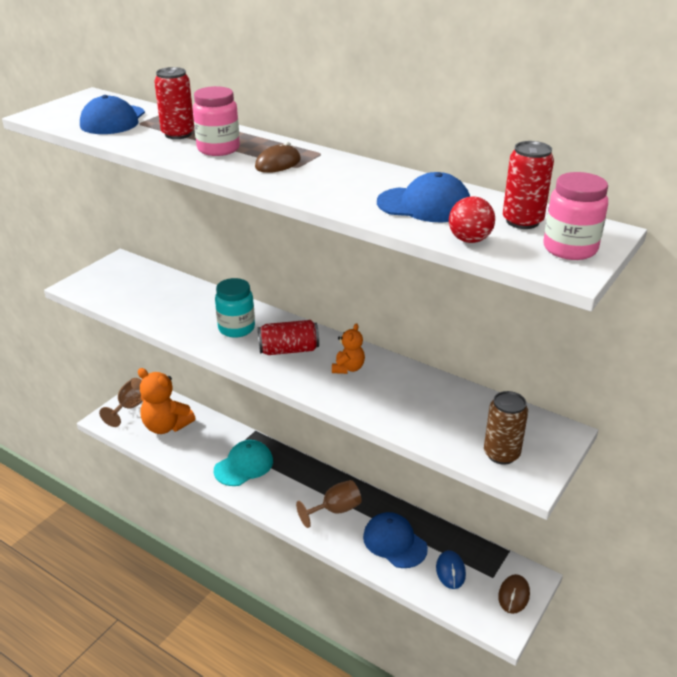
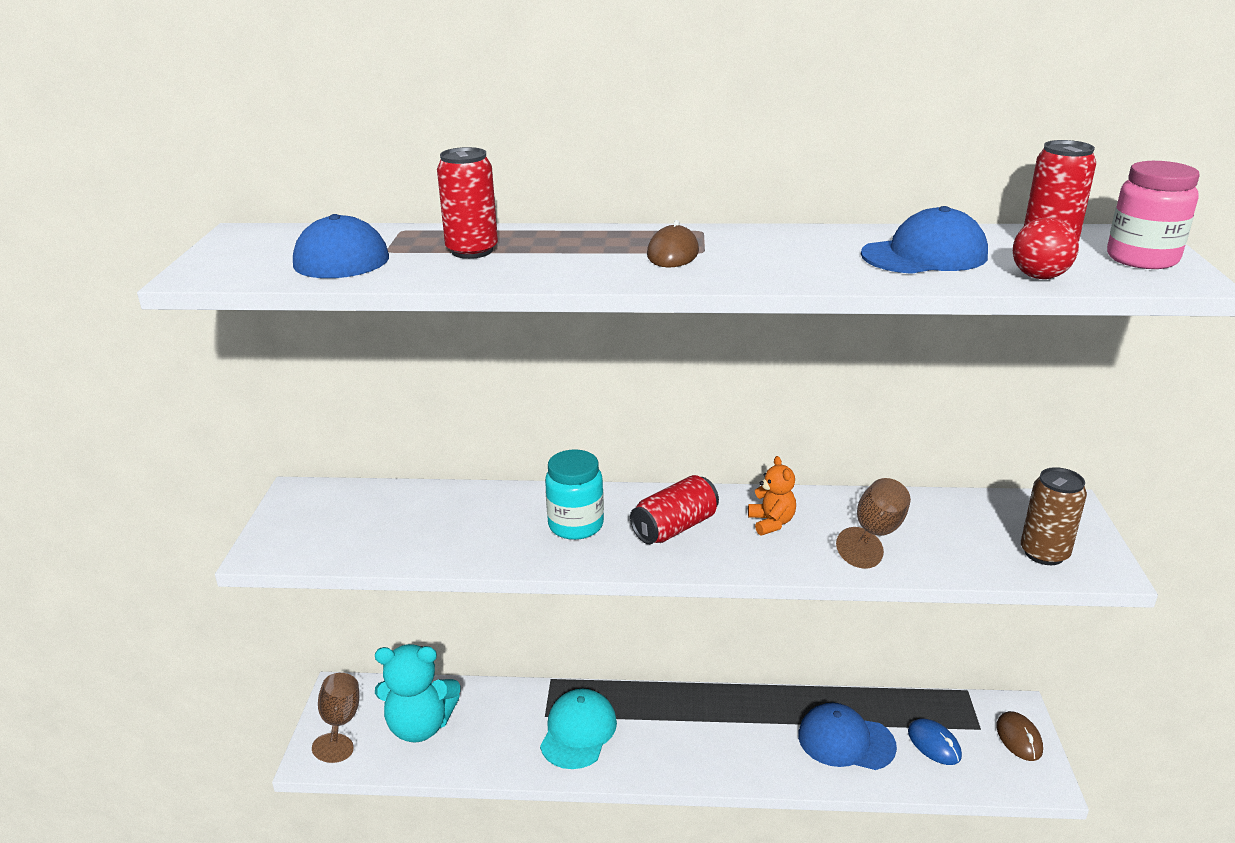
camera: 30 degrees left, 5 degrees down
(166, 426) = (420, 726): orange teddy bear -> turquoise teddy bear
(218, 149) = (563, 255): pink jar -> none
(335, 510) = (744, 735): brown goblet -> brown goblet (875, 534)

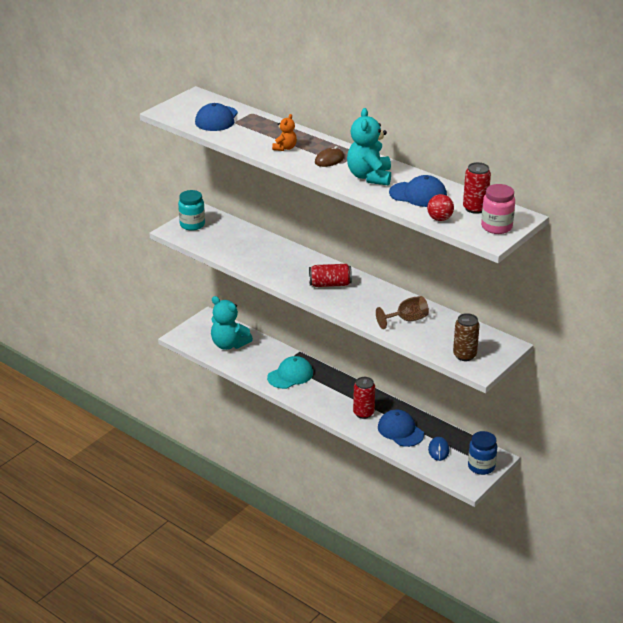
camera: 35 degrees right, 5 degrees up
(340, 722) = (199, 329): brown goblet -> none
(472, 251) = (262, 133): red can -> red can (363, 413)
(576, 525) = (293, 267): turquoise jar -> turquoise jar (192, 225)
(771, 523) = (371, 298): orange teddy bear -> orange teddy bear (285, 148)
(792, 256) = (369, 177): none -> turquoise teddy bear
(1019, 738) = (481, 466): brown mouse -> blue jar

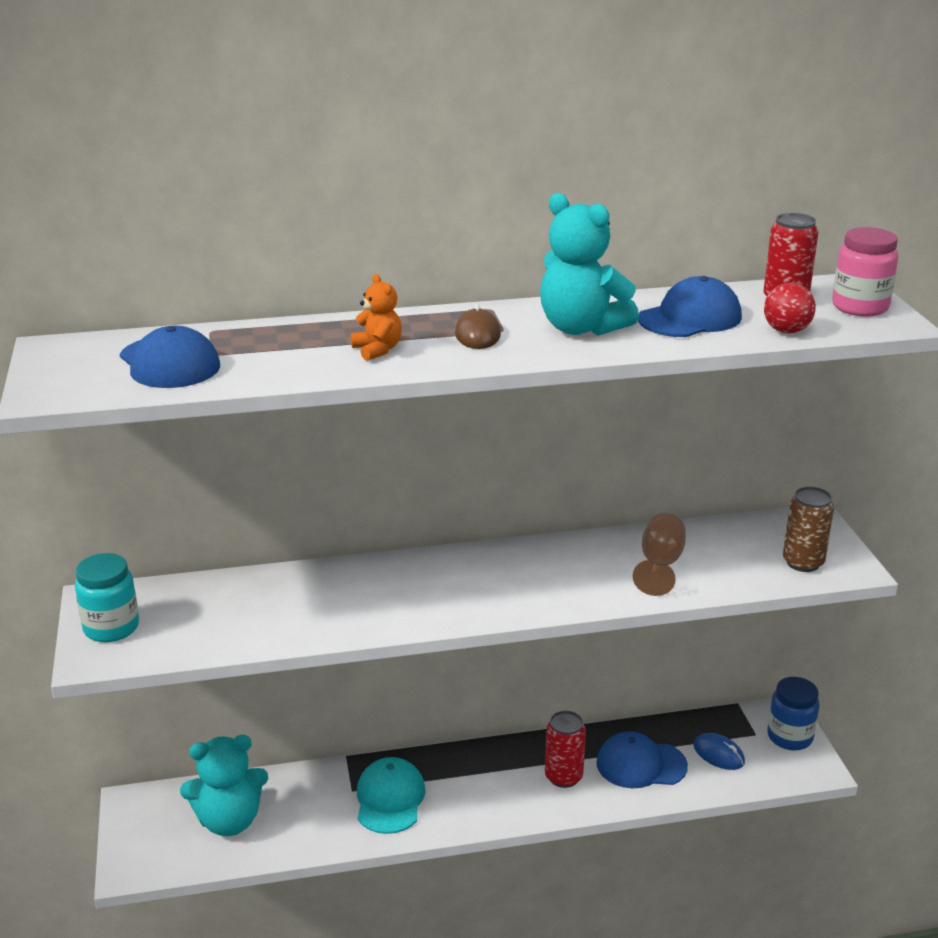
camera: 50 degrees left, 5 degrees down
(330, 284) = (481, 583): red can -> none

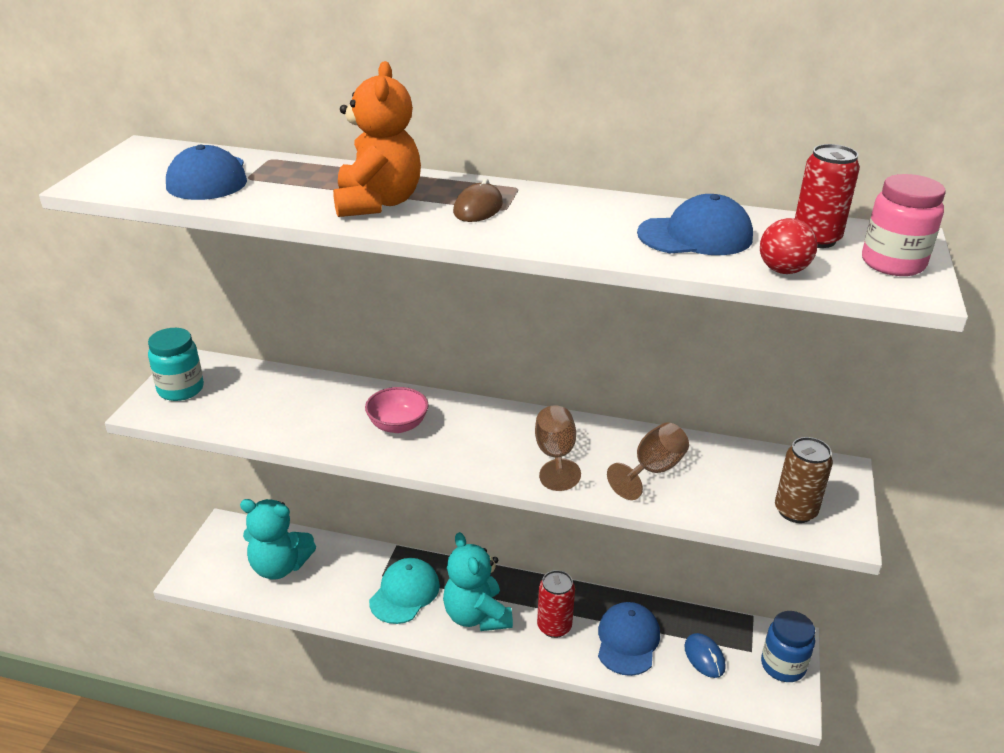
camera: 25 degrees right, 5 degrees up
(377, 350) = (377, 203): orange teddy bear -> orange teddy bear, size x1.89
(386, 595) = (398, 425): none -> pink bowl
(563, 578) = (555, 455): none -> brown goblet
(581, 328) = (578, 222): turquoise teddy bear -> turquoise teddy bear (476, 616)
(641, 764) = (627, 640): blue cap -> blue cap turned 75 degrees clockwise

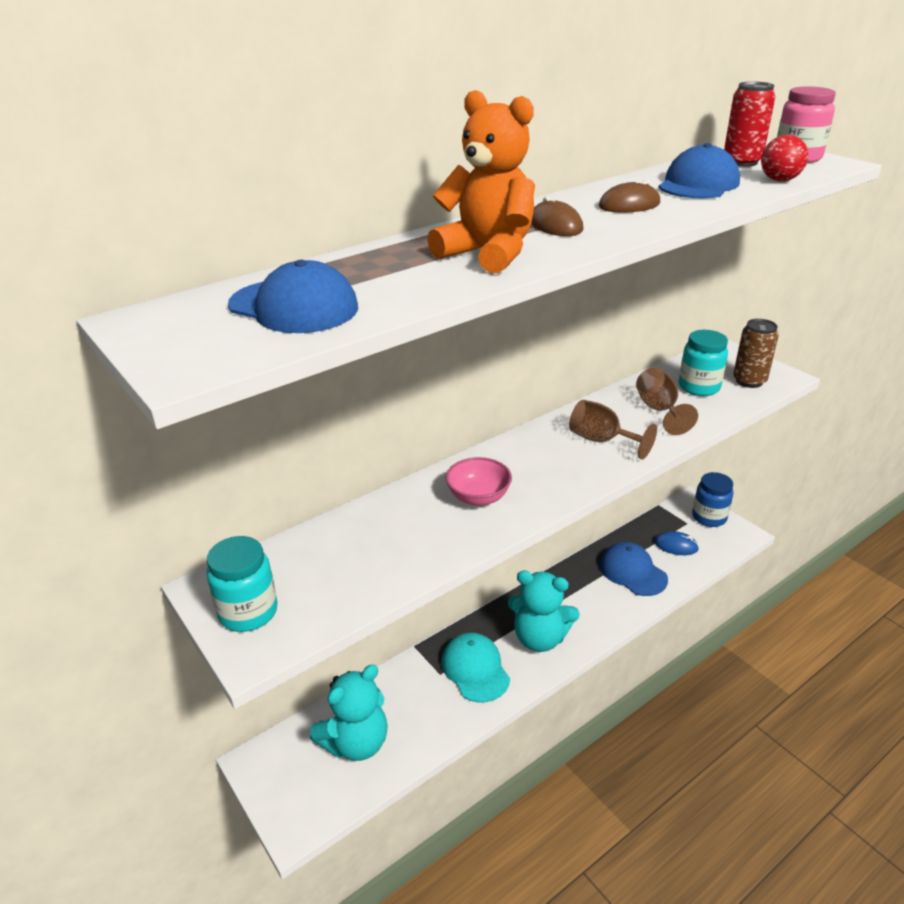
camera: 50 degrees left, 0 degrees up
(554, 626) = (588, 601): red can -> none
(578, 222) = (629, 205): none -> brown mouse
(732, 480) = (699, 387): none -> turquoise jar

